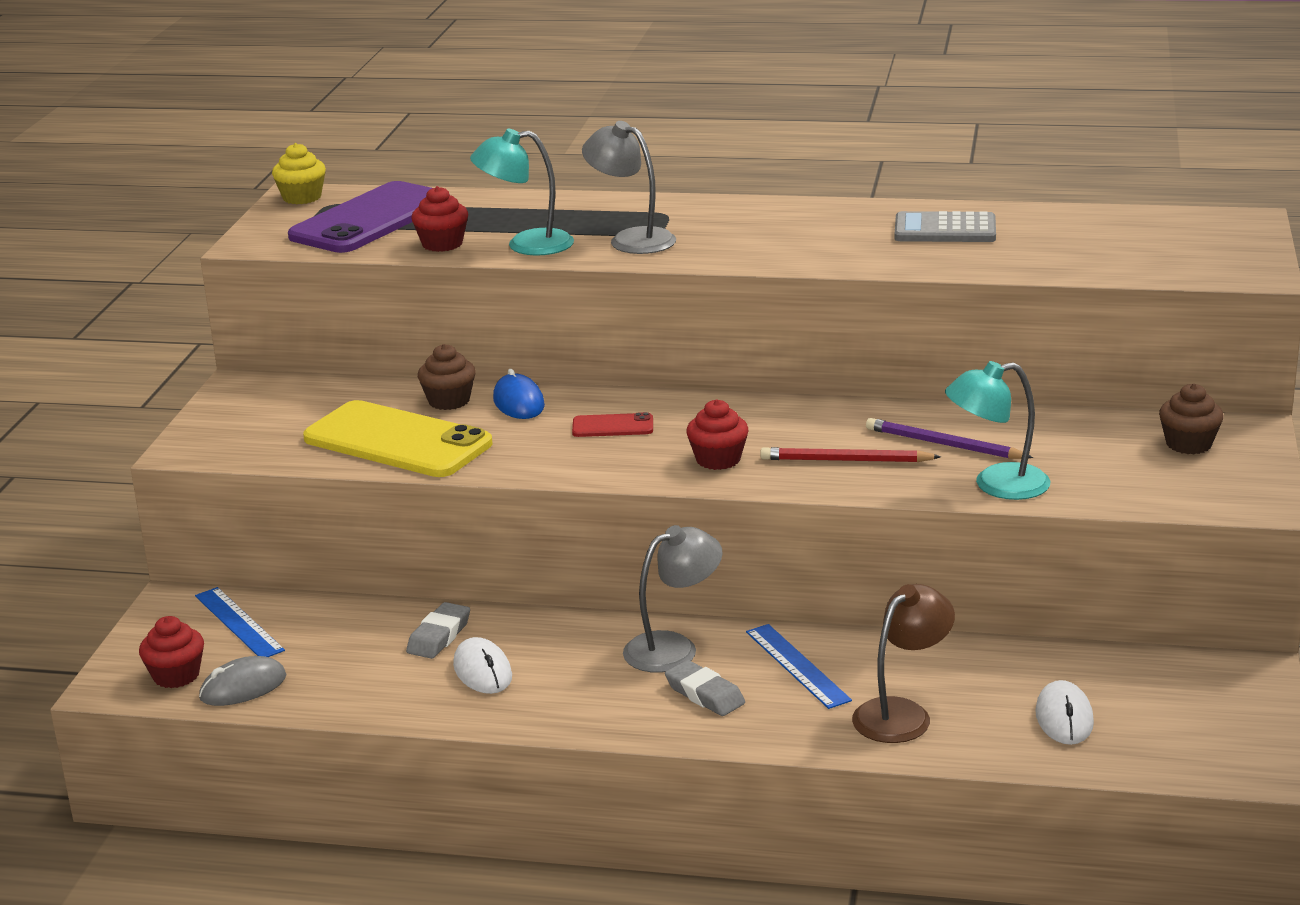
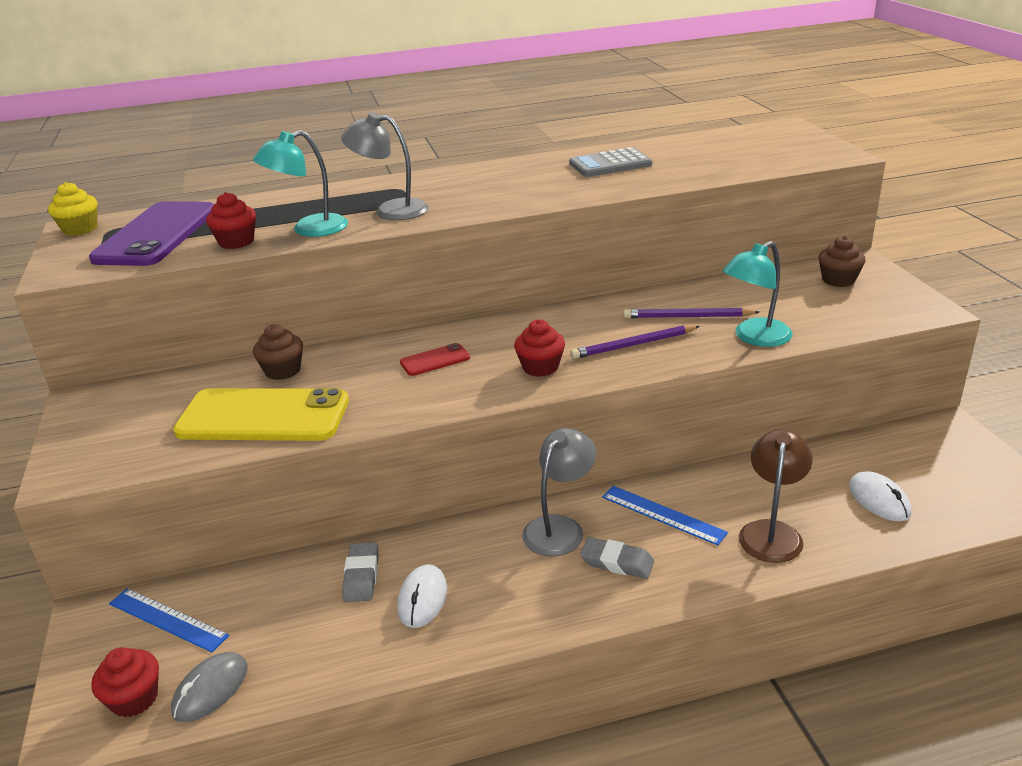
camera: 25 degrees left, 5 degrees up
(482, 671) = (422, 599): white mouse -> white mouse turned 60 degrees clockwise
(518, 402) = (342, 358): blue mouse -> none
(845, 460) = (633, 345): red pencil -> purple pencil

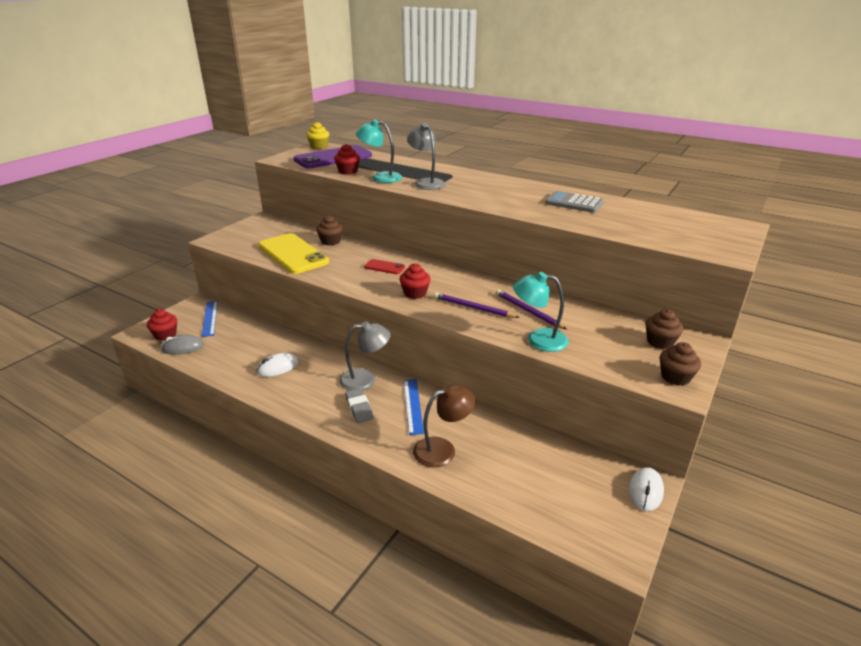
camera: 45 degrees right, 0 degrees up
(361, 576) = (276, 345): grey eraser -> none
(879, 500) = (524, 479): white mouse -> white mouse (645, 491)
(907, 302) = (675, 377): none -> brown cupcake

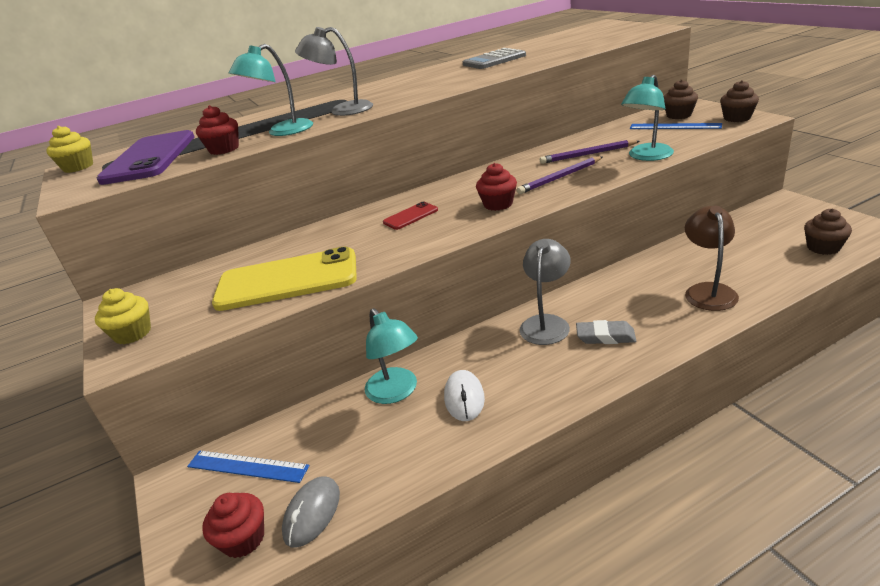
camera: 55 degrees left, 0 degrees up
(235, 234) = (133, 333): none -> yellow cupcake
(276, 342) = (396, 392): none -> turquoise lamp
(330, 241) = (287, 247): brown cupcake -> brown cupcake (823, 247)
(413, 405) = (620, 297): blue ruler -> blue ruler (674, 126)
(645, 491) = (796, 205): white mouse -> none

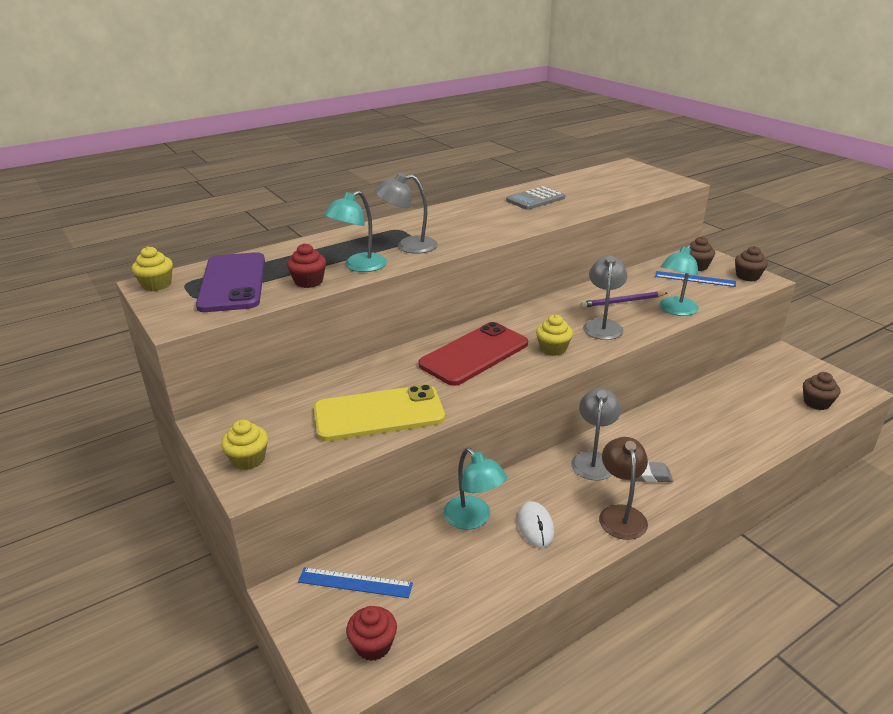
camera: 10 degrees left, 0 degrees up
(312, 513) = (428, 624): grey mouse -> none
(410, 216) = (474, 354): red phone -> red phone, size x2.26
(498, 204) = (553, 349): red cupcake -> yellow cupcake
(560, 177) = (603, 325): purple pencil -> grey lamp
(708, 291) = (726, 437): brown lamp -> brown lamp (620, 514)

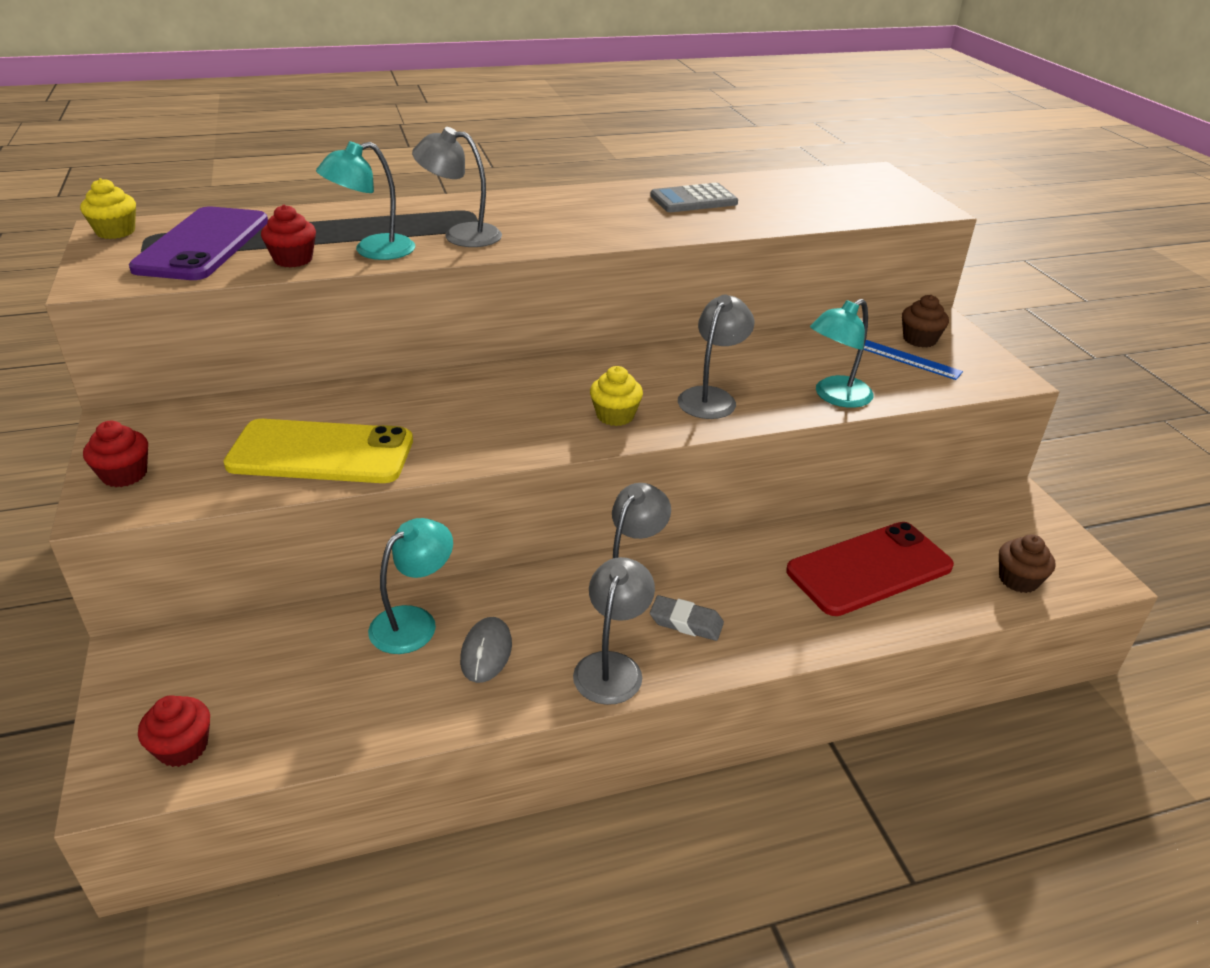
camera: 15 degrees right, 5 degrees up
(248, 459) = (124, 474): yellow cupcake -> red cupcake
(355, 582) = (215, 663): blue ruler -> none
(473, 519) = (414, 622): turquoise lamp -> turquoise lamp turned 120 degrees counterclockwise
(474, 354) = (503, 401): red phone -> red phone (869, 569)
(535, 526) = (486, 652): white mouse -> grey mouse
(620, 514) = (612, 666): brown lamp -> grey lamp
(622, 302) = (766, 370): purple pencil -> none
(747, 276) = (987, 368): brown cupcake -> none

